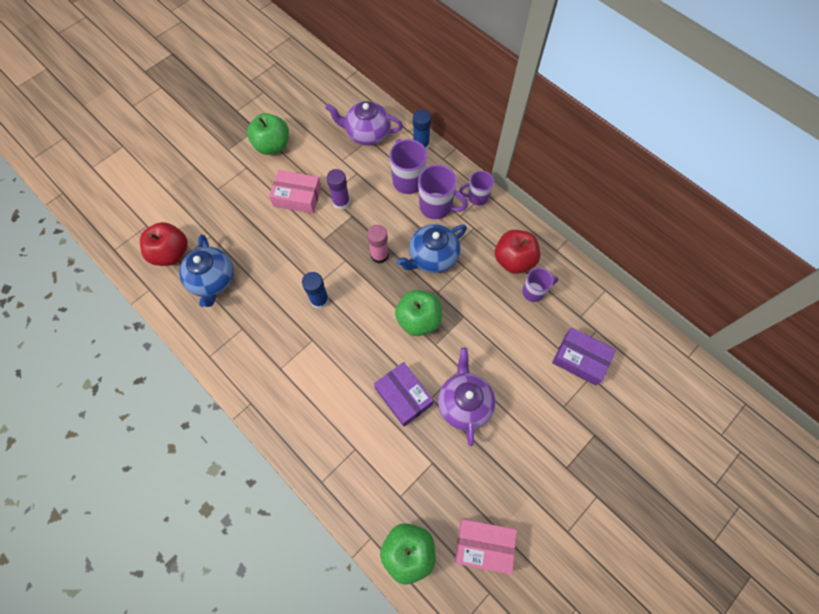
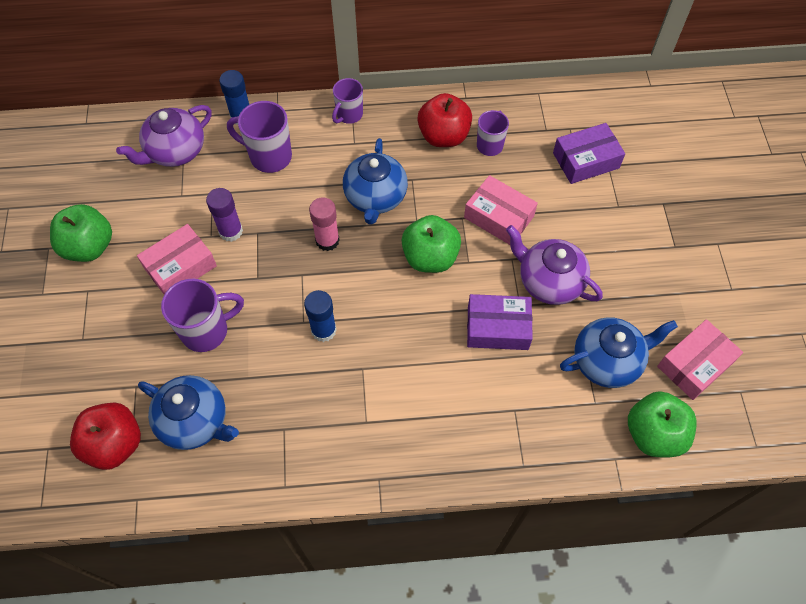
camera: 50 degrees left, 5 degrees down
(436, 207) = (325, 154): purple mug -> purple mug (206, 331)
(437, 483) = (607, 361): none -> blue teapot
(484, 337) = (499, 217): none -> pink box

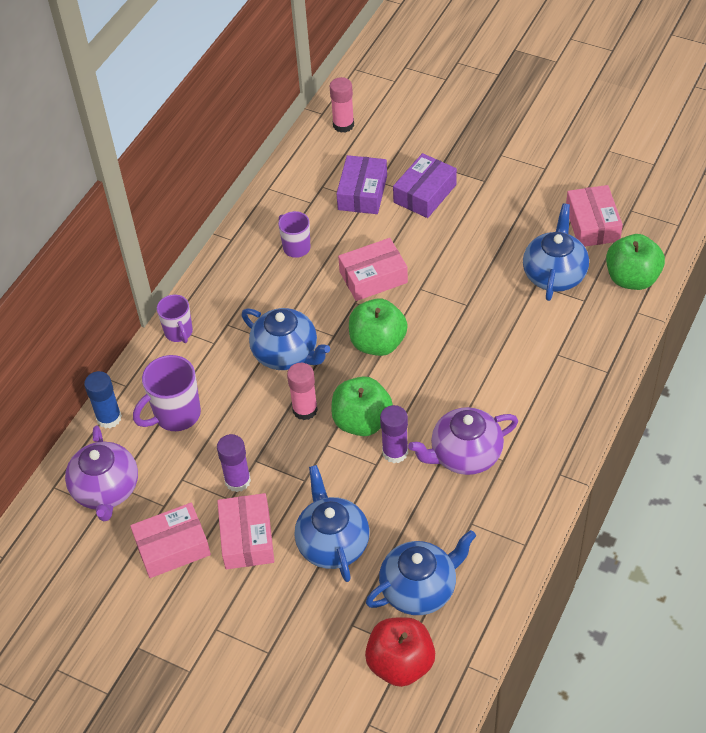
camera: 55 degrees left, 10 degrees down
(89, 247) = (164, 608): green apple -> green apple (362, 421)
(146, 222) = (172, 547): none -> pink box
(206, 331) = (332, 543): purple mug -> blue teapot
(323, 330) = (395, 452): blue glue stick -> purple glue stick
(443, 136) = (260, 275): red apple -> none
(497, 328) = (477, 329): purple box -> purple box (425, 193)
(549, 281) = (459, 275): purple teapot -> purple teapot (465, 455)
(650, 107) = (343, 125): none -> pink glue stick

